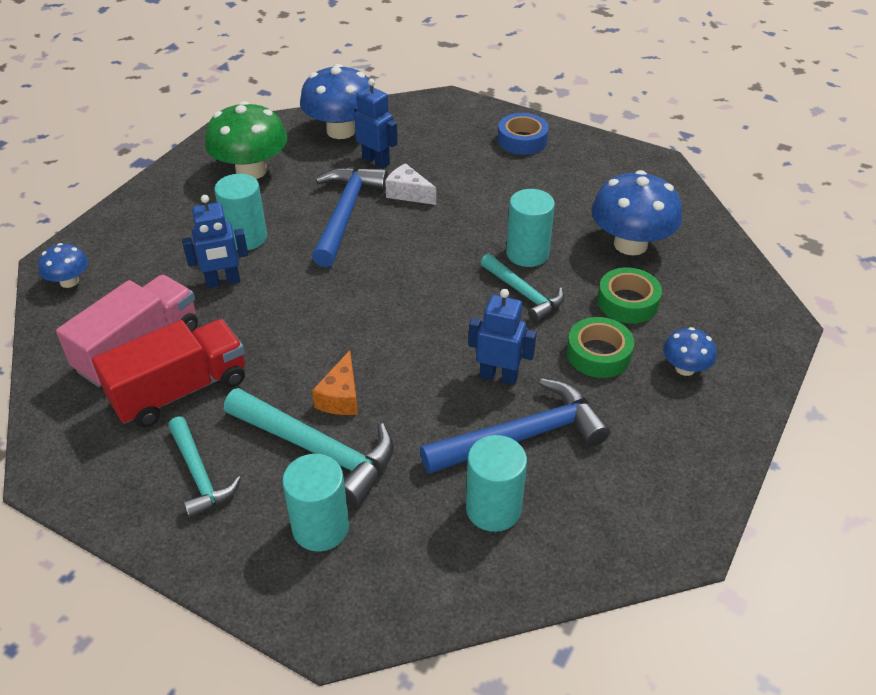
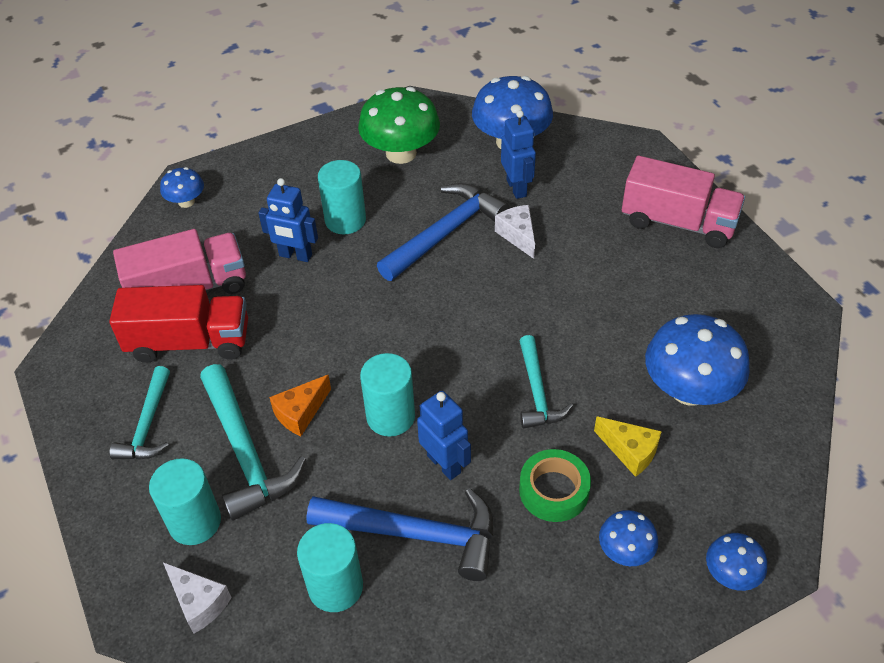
camera: 35 degrees right, 5 degrees up
(384, 587) = (199, 602): none -> white cheese
(522, 140) = (678, 222): blue tape -> pink truck
(527, 253) = (576, 351): turquoise cylinder -> turquoise cylinder (390, 416)
(627, 302) = (630, 451): green tape -> yellow cheese
(765, 347) = (731, 574): none -> blue mushroom

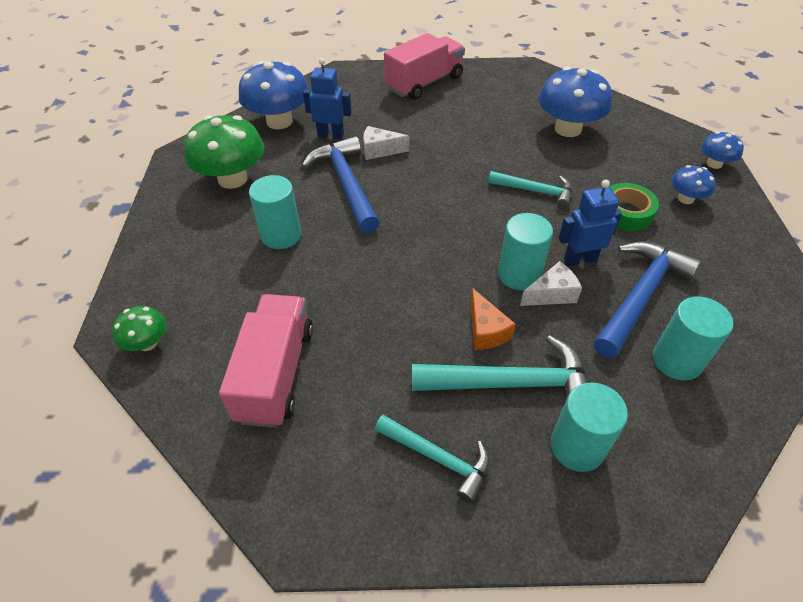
camera: 65 degrees left, 0 degrees up
(186, 202) = (147, 343): blue mushroom -> green mushroom
(189, 342) = (349, 392): red truck -> none
(199, 602) = (669, 467): white cheese -> white cheese (551, 294)
(295, 255) = (296, 280): blue robot -> none
(630, 451) = (606, 169): yellow cheese -> none

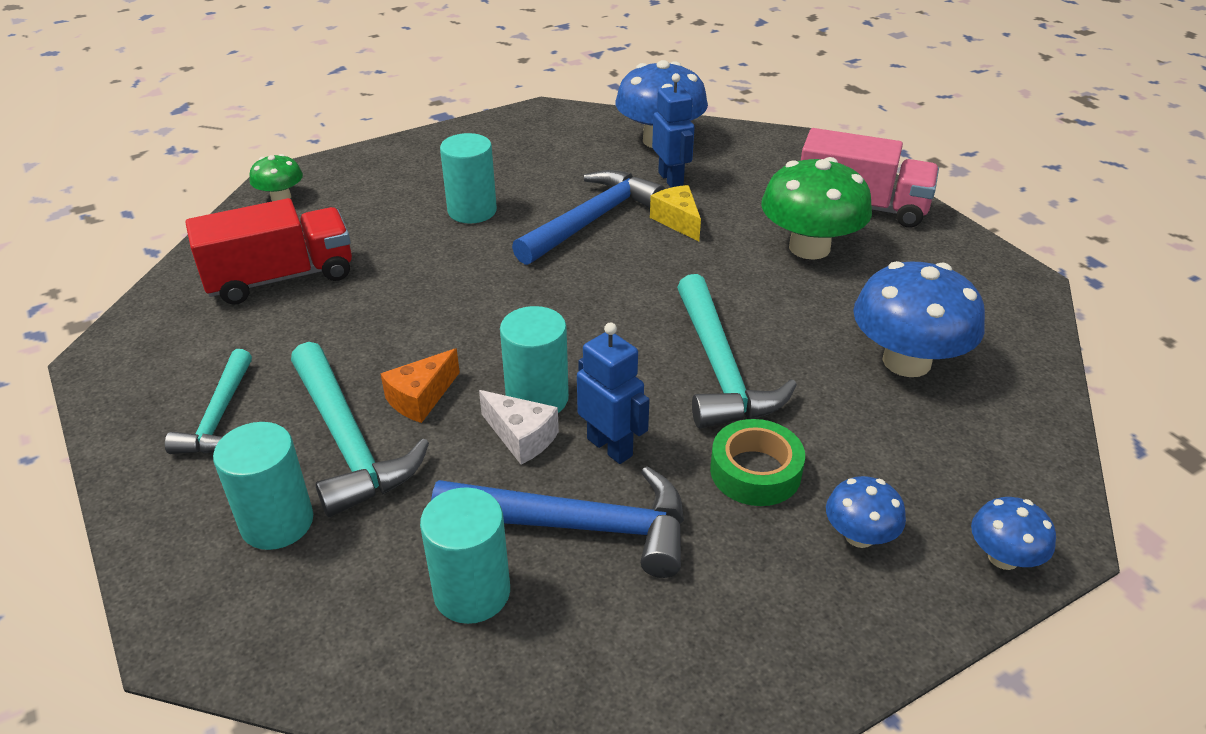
camera: 60 degrees right, 10 degrees down
(232, 179) = (534, 152): green mushroom -> green mushroom (809, 247)
(276, 373) = (281, 278): pink truck -> red truck
(380, 150) = (677, 221): white cheese -> yellow cheese
(535, 191) = (720, 368): turquoise hammer -> turquoise hammer, size x1.58

